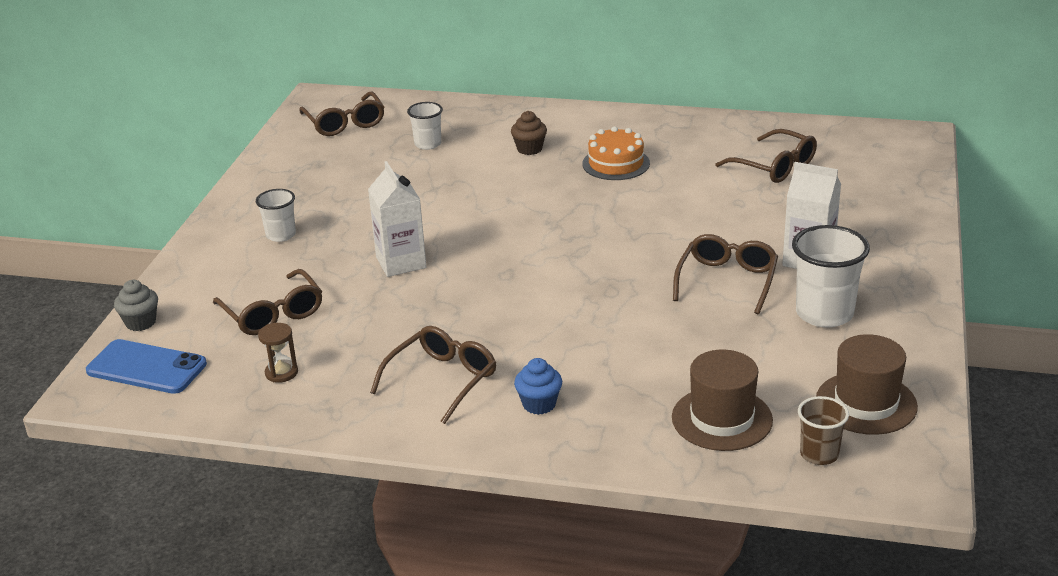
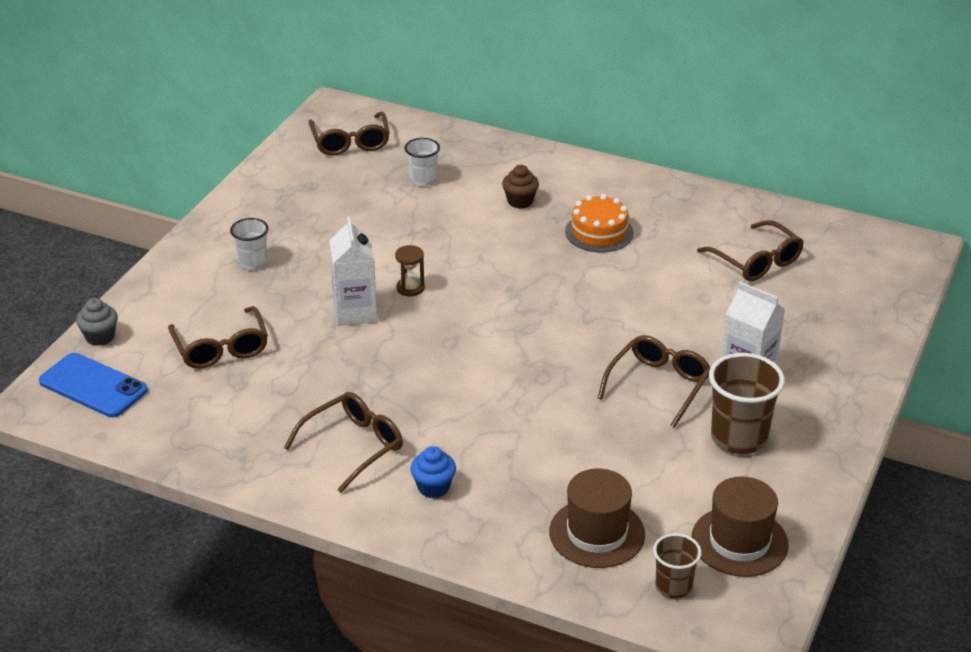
camera: 10 degrees right, 5 degrees up
(281, 373) = (211, 412): brown hourglass -> brown hourglass (410, 288)
(824, 313) = (739, 438): white cup -> brown cup

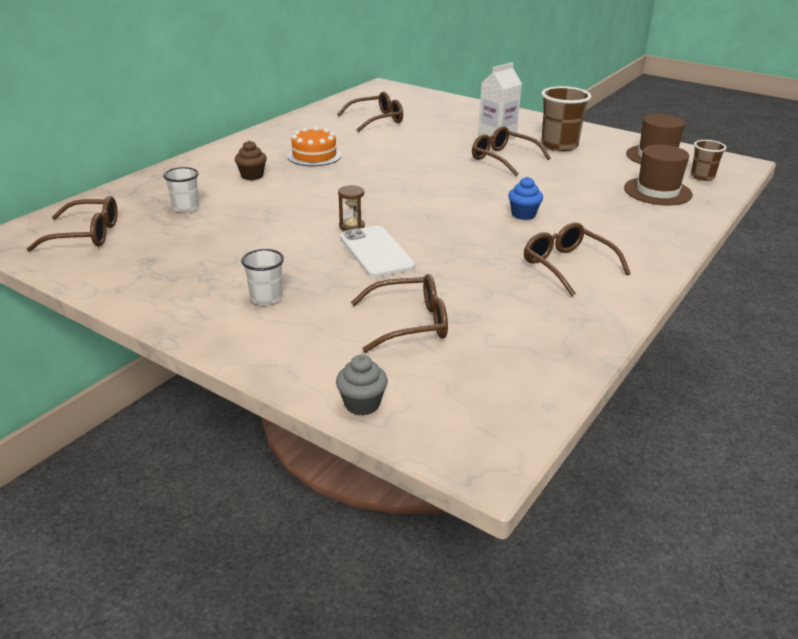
camera: 80 degrees left, 5 degrees down
(93, 386) = (457, 410): blue phone -> none
(355, 312) = (376, 252): white carton -> white phone
(433, 487) = (617, 238): blue cupcake -> blue cupcake (523, 214)

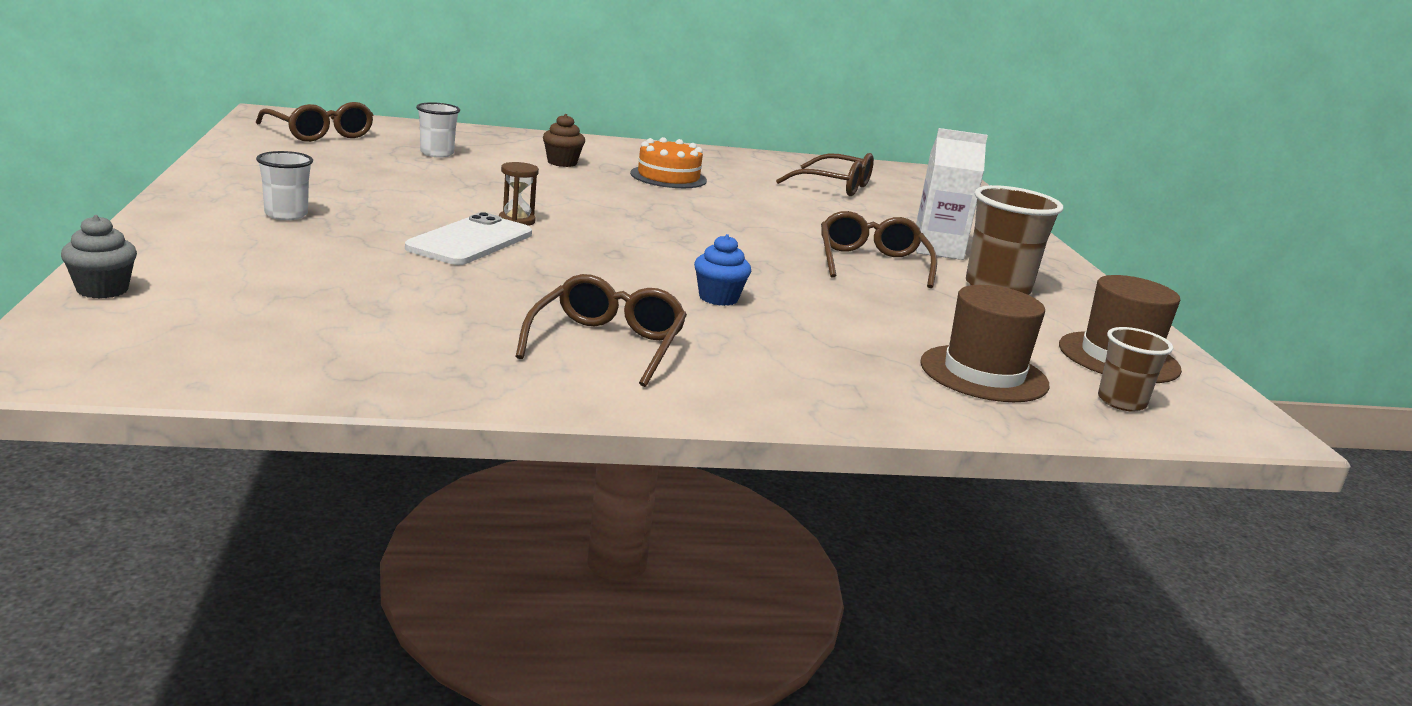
camera: 45 degrees right, 10 degrees down
(410, 323) = (316, 283): brown glasses -> none

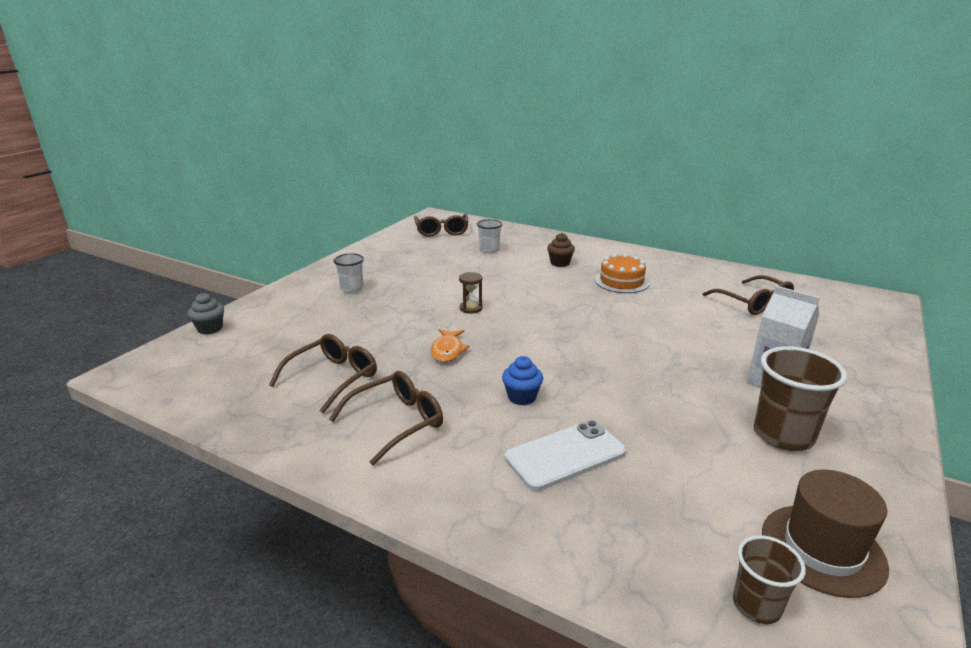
camera: 40 degrees right, 5 degrees up
(470, 241) = (423, 321): white phone -> white phone (565, 455)
(557, 267) = (447, 351): none -> orange fish
(871, 263) = (690, 385): brown glasses -> brown glasses (333, 378)
(983, 374) = (649, 527): brown hat -> none

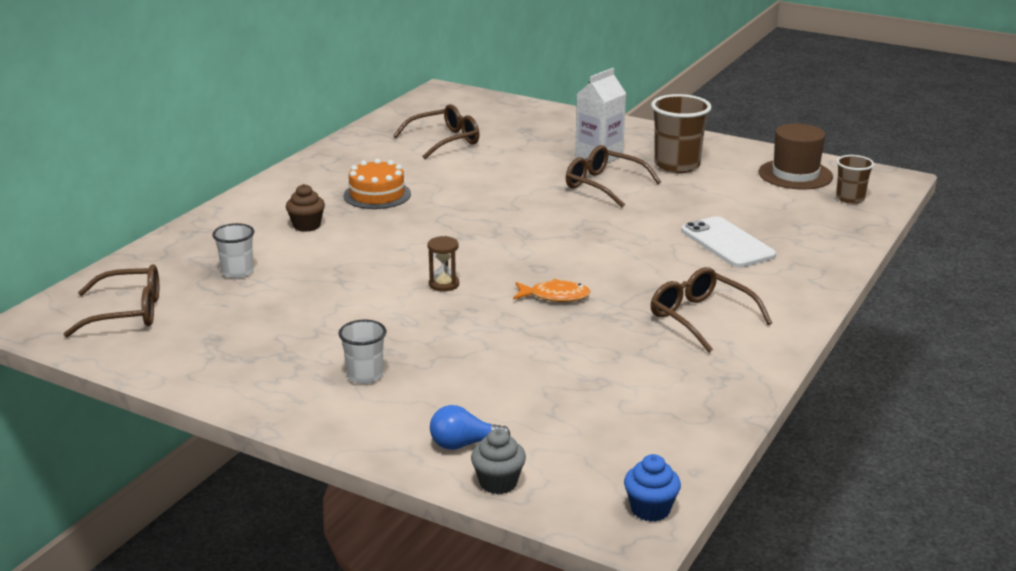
camera: 90 degrees left, 0 degrees up
(258, 318) = (464, 444): none -> blue light bulb
(333, 378) = (625, 362): brown glasses -> brown glasses (604, 185)
(522, 397) = (644, 258): blue cupcake -> blue cupcake (650, 509)

